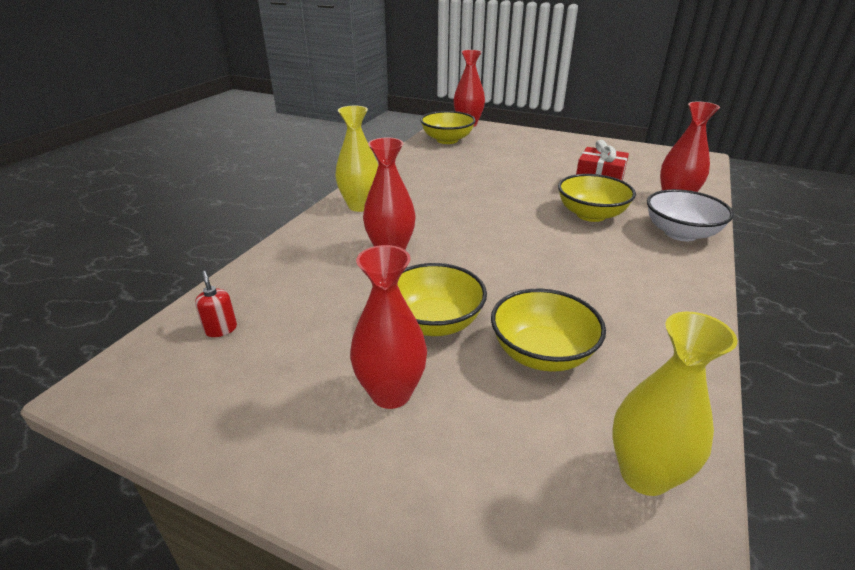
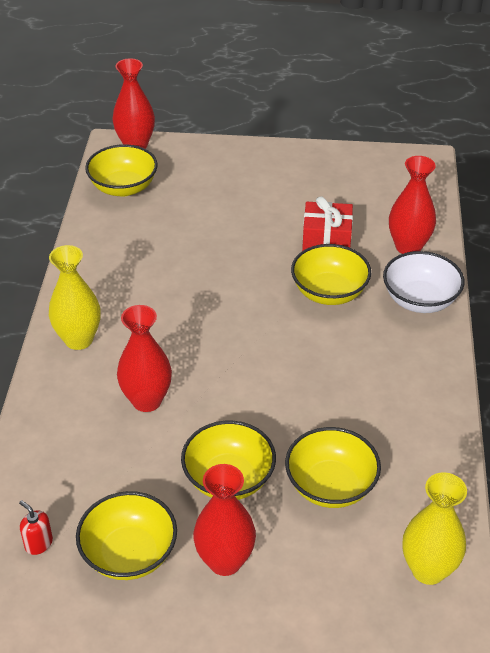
camera: 20 degrees left, 10 degrees up
(297, 360) = (129, 554): none -> yellow bowl

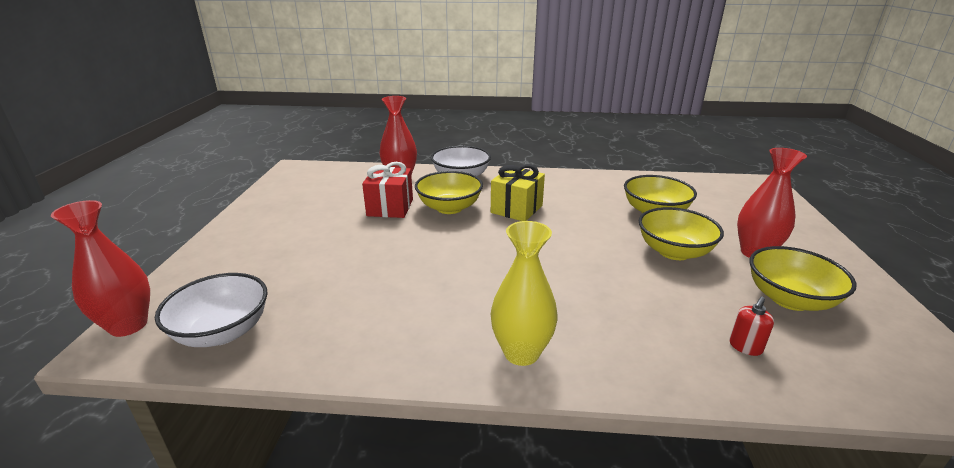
camera: 90 degrees left, 15 degrees down
(38, 543) = (830, 359): red soap dispenser -> red soap dispenser (745, 347)
(123, 187) = (222, 332): yellow bowl -> white bowl
(147, 400) = (603, 297): red vase -> none
(330, 349) = (516, 209): none -> yellow gift
(428, 570) = (701, 186): yellow vase -> none

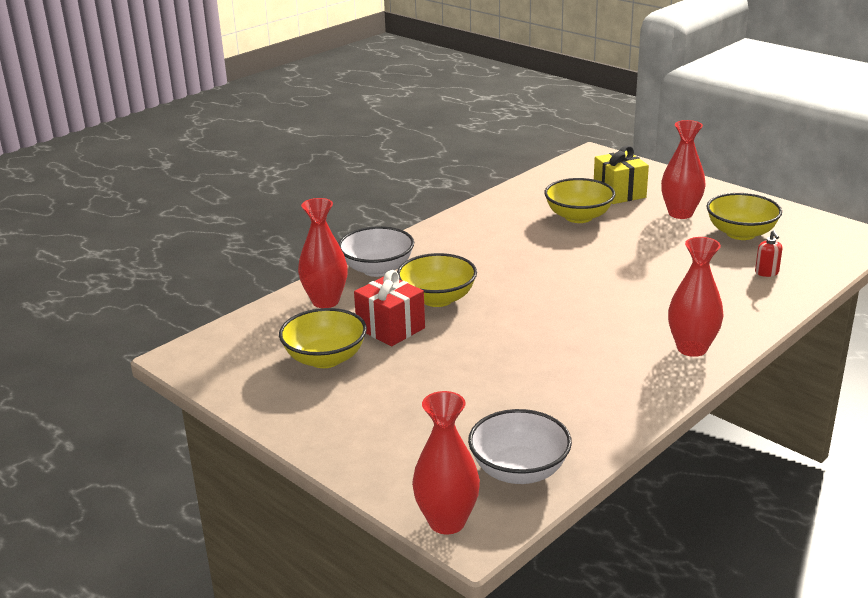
camera: 50 degrees left, 0 degrees up
(516, 209) = (488, 269): yellow gift -> yellow gift (619, 193)
(521, 353) = (692, 348): yellow vase -> red vase
(674, 251) = (642, 239): yellow bowl -> yellow bowl (325, 358)

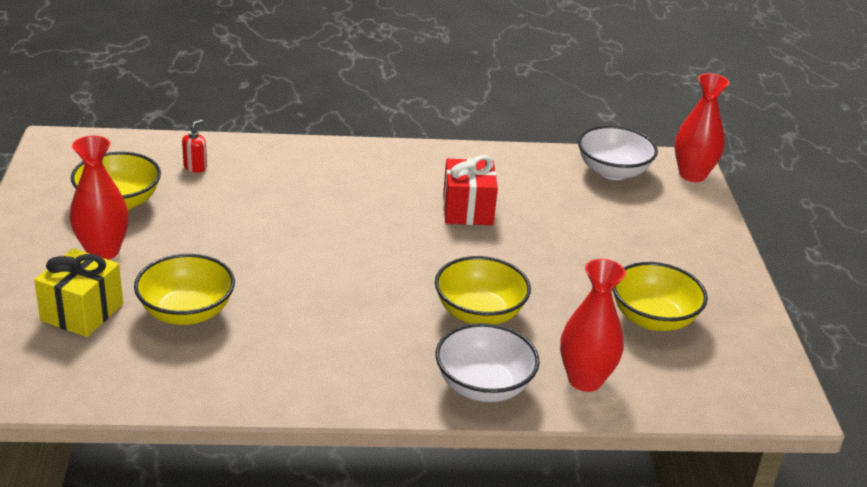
camera: 140 degrees left, 5 degrees up
(390, 328) = (562, 311): red gift -> red gift (467, 210)
(692, 348) = (374, 162): red vase -> none

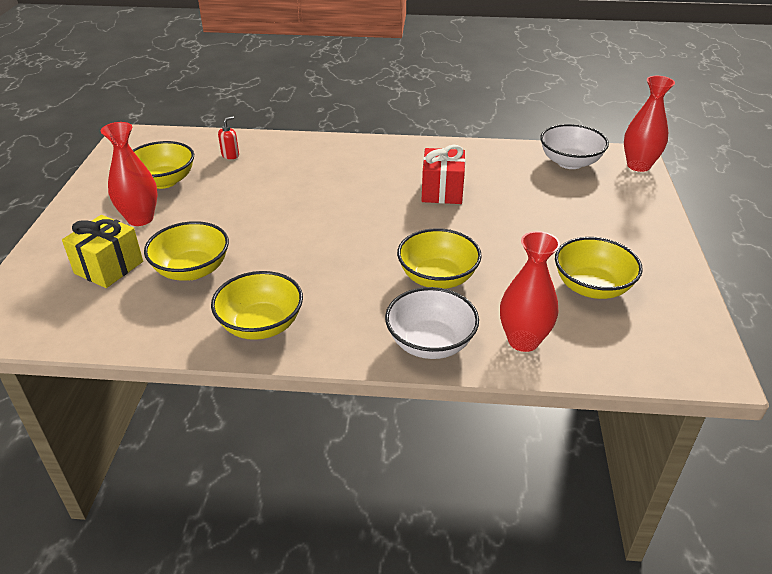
camera: 10 degrees right, 5 degrees up
(286, 373) = (261, 325): none -> yellow bowl

